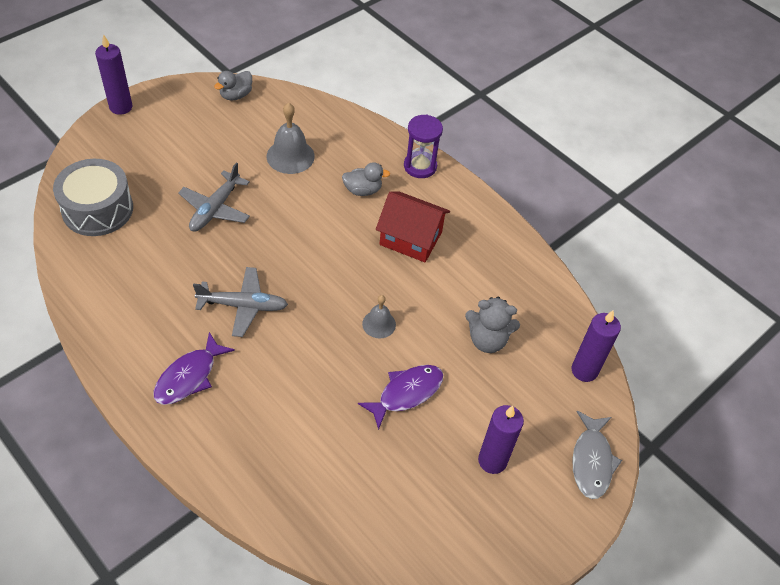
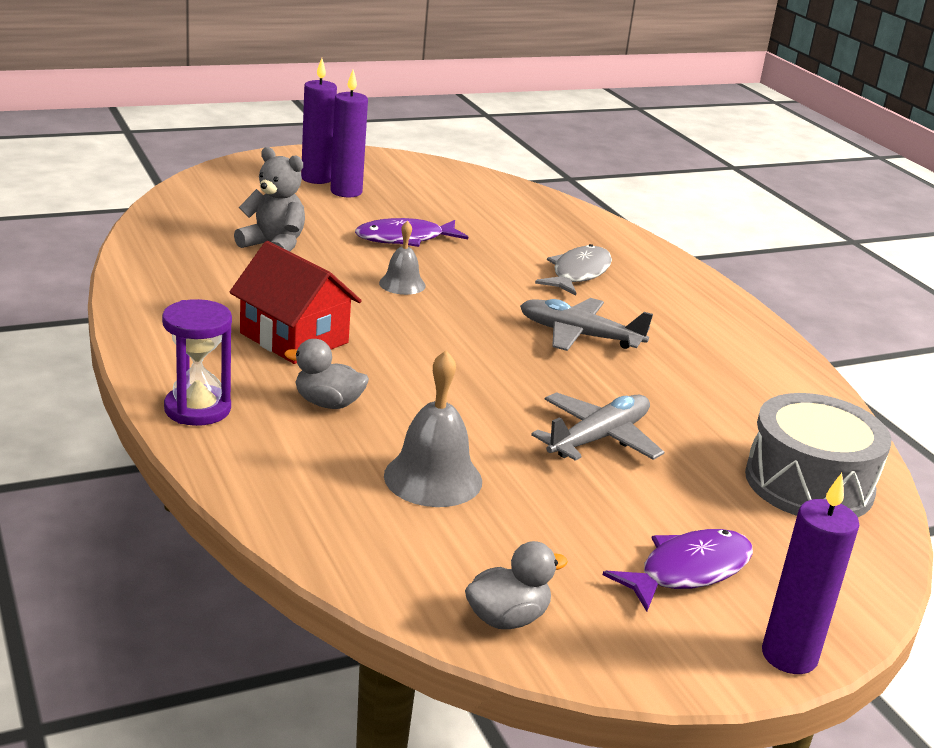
camera: 160 degrees left, 25 degrees down
(189, 377) = (662, 301): purple fish -> purple fish (688, 571)
(584, 370) = (183, 207): purple candle -> purple candle (316, 178)
(591, 461) = (245, 171): grey fish -> grey fish (578, 273)

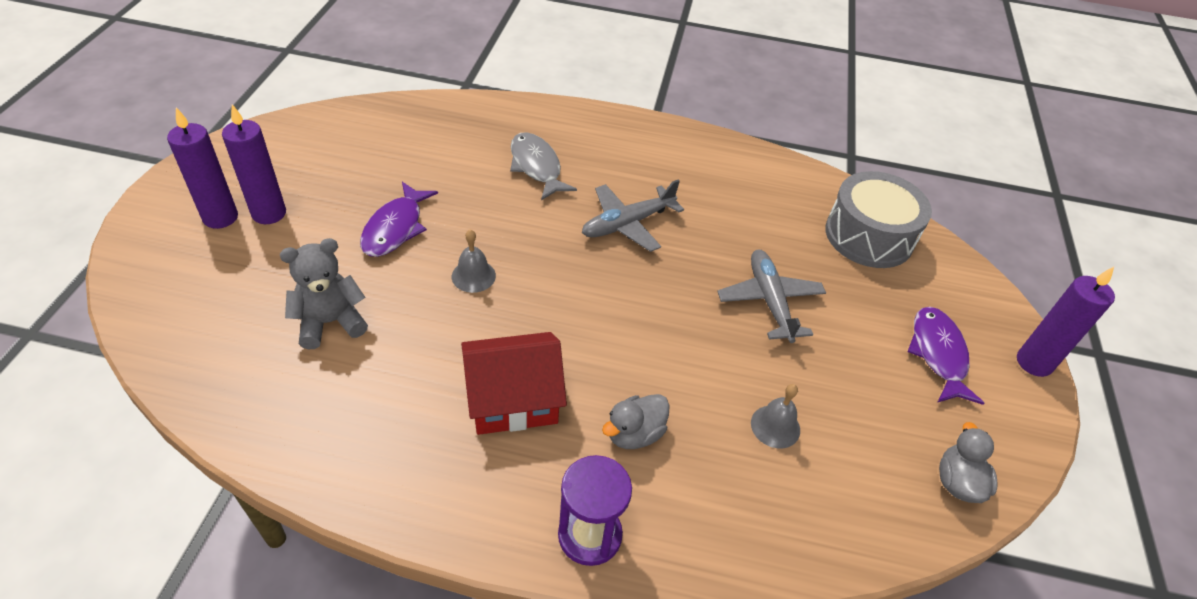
camera: 55 degrees left, 20 degrees up
(433, 478) = (775, 426): grey bell -> grey bell, size x0.61

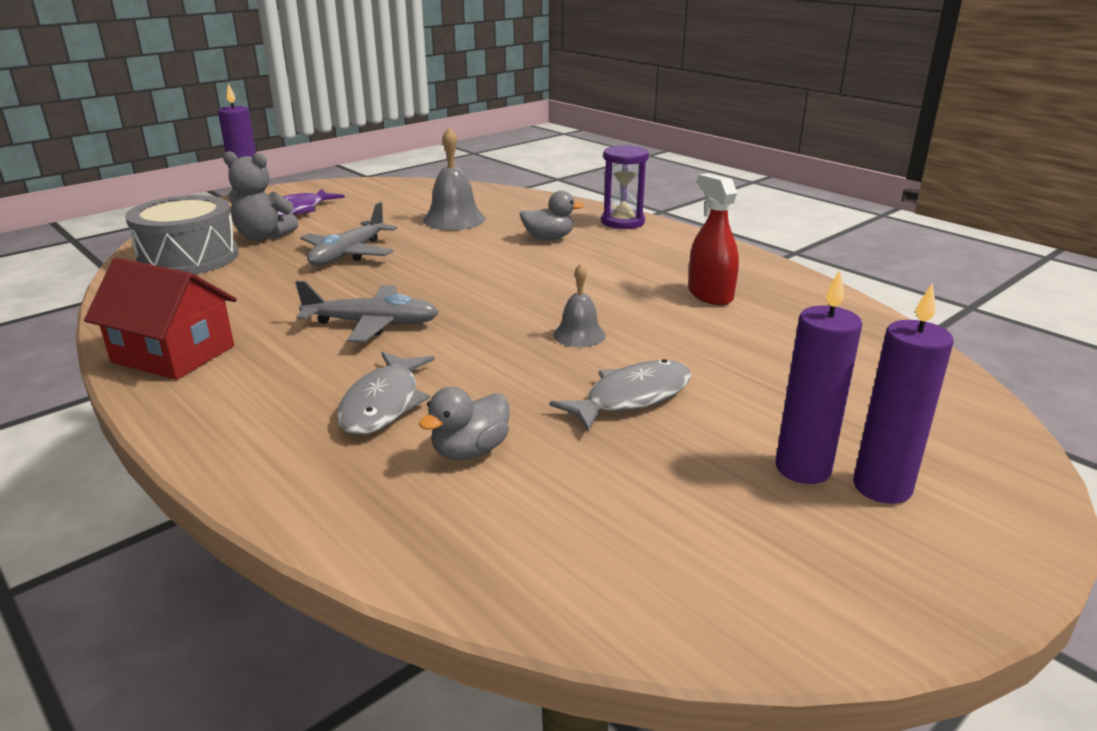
camera: 140 degrees left, 20 degrees down
(330, 322) = (752, 345): grey teddy bear -> grey teddy bear (263, 236)
(395, 228) = (632, 397): purple fish -> grey fish
(396, 389) = (710, 295): none -> red spray bottle
(513, 399) = (618, 268): red house -> red house (173, 354)
(775, 426) = (454, 219): grey bell -> grey bell, size x1.63
(957, 482) = (391, 187): grey duck -> grey duck (470, 451)

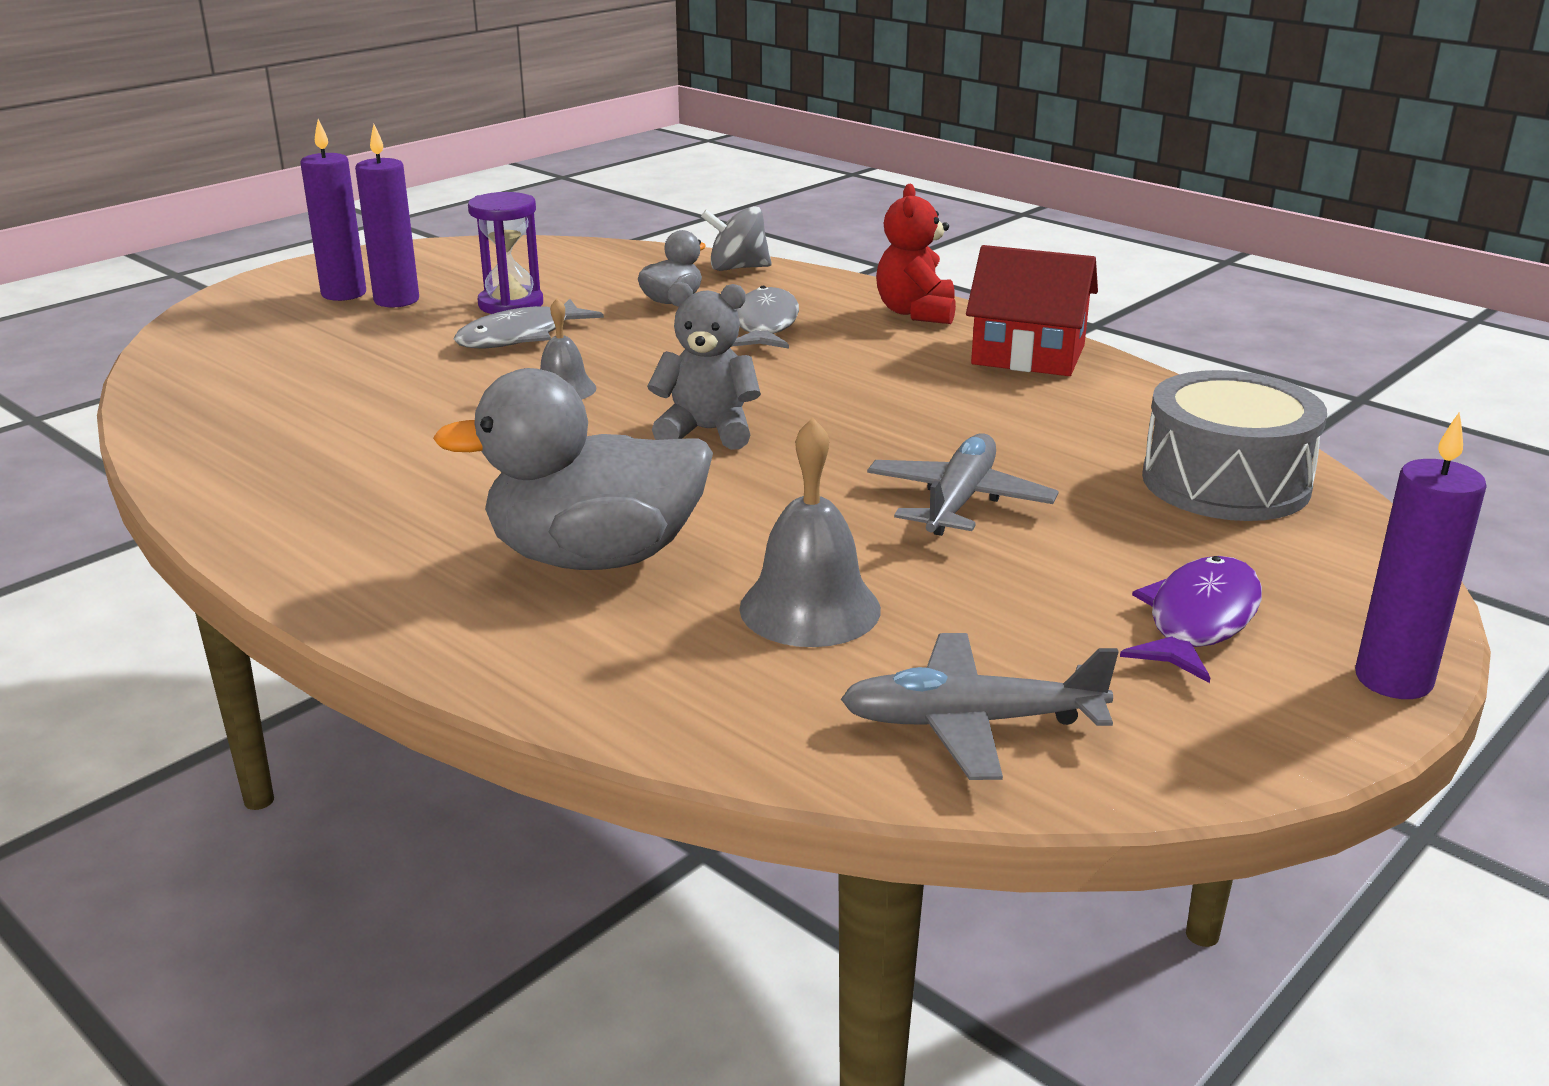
camera: 175 degrees right, 0 degrees up
(213, 415) = (916, 313): none -> red teddy bear
(263, 236) = (1165, 537): grey teddy bear -> grey teddy bear (707, 431)
(362, 525) = (737, 268): none -> grey spinning top
(372, 324) = (829, 392): grey plane -> grey plane (971, 723)
(548, 238) = (595, 557): grey duck -> grey duck, size x2.05
(622, 222) = (423, 617): purple hourglass -> purple hourglass (511, 304)
(710, 295) = (356, 448): red spray bottle -> none

